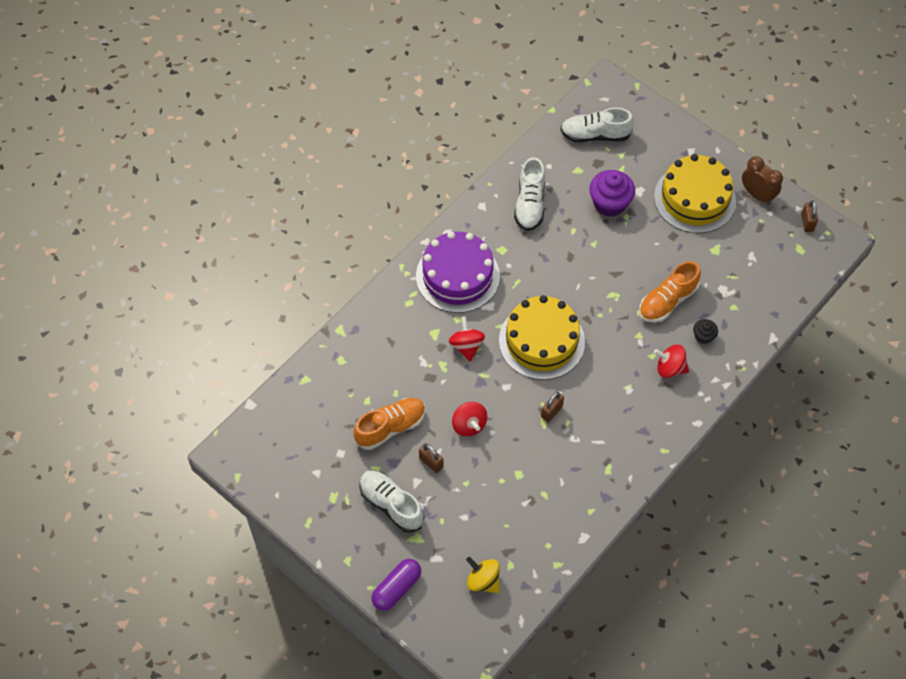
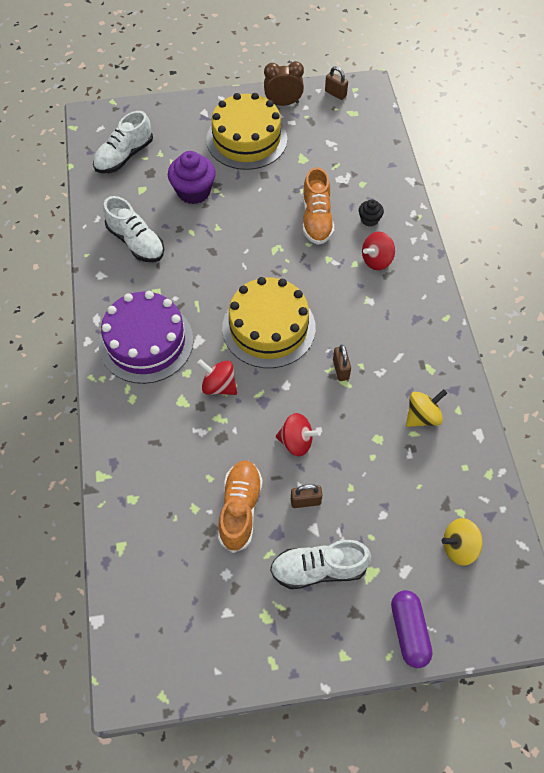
camera: 50 degrees left, 0 degrees up
(563, 491) = (422, 416): none -> yellow spinning top

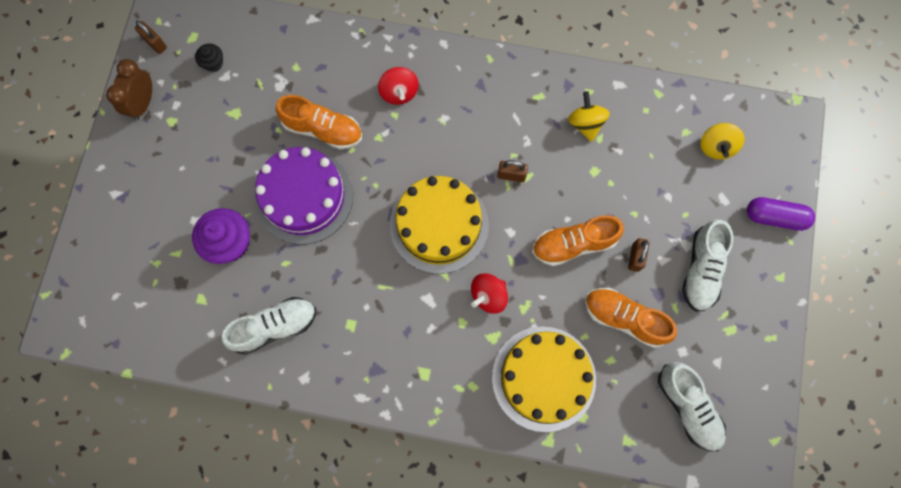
camera: 70 degrees left, 15 degrees up
(124, 156) = (141, 305): white shoe -> white shoe (688, 407)
(146, 342) = (410, 353): purple cake -> purple cake (304, 196)
(246, 139) = (179, 161): yellow cake -> yellow cake (543, 378)
(296, 442) = (574, 244): red spinning top -> orange shoe
(335, 93) = (155, 43): brown padlock -> brown padlock turned 75 degrees clockwise
(369, 220) = (346, 79): black cupcake -> black cupcake (213, 63)

